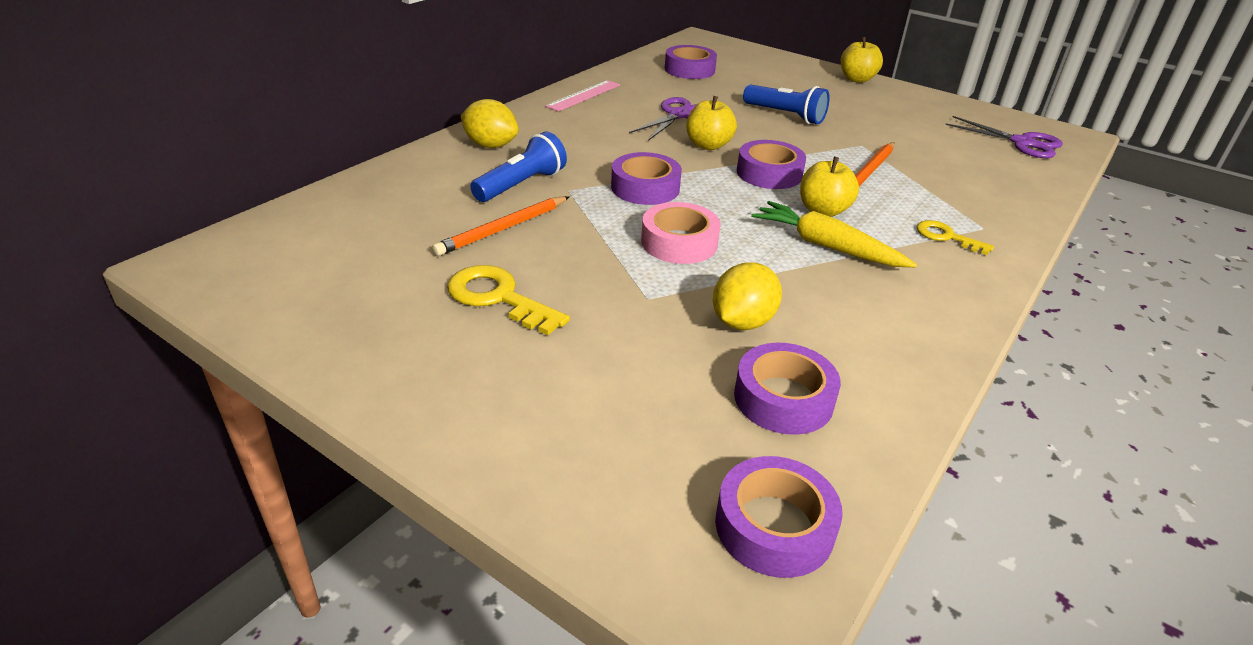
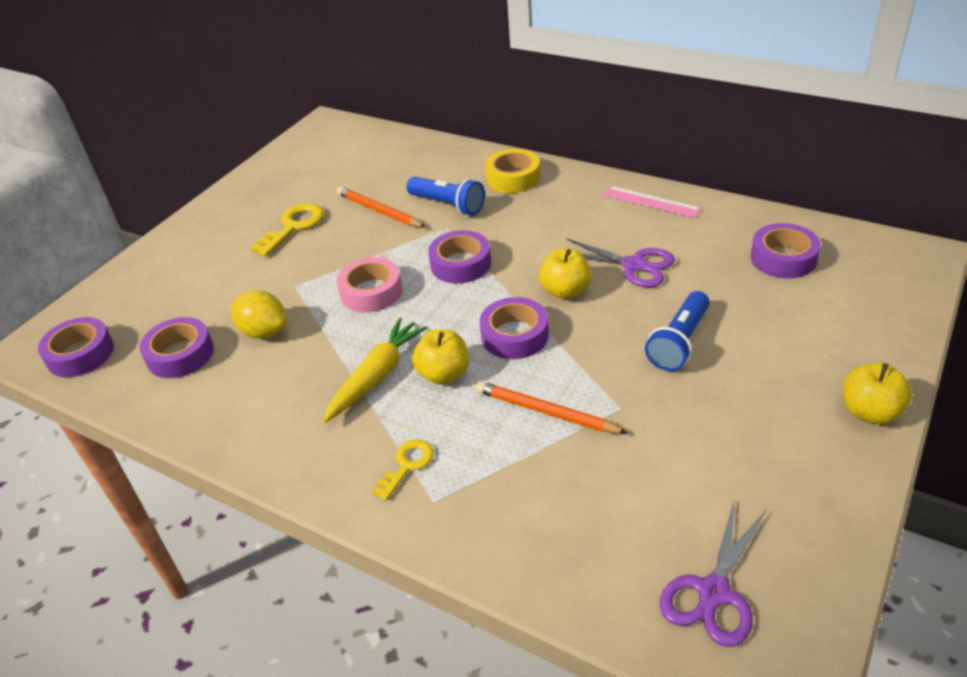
camera: 90 degrees right, 5 degrees up
(490, 145) = (513, 178): yellow lemon -> yellow tape

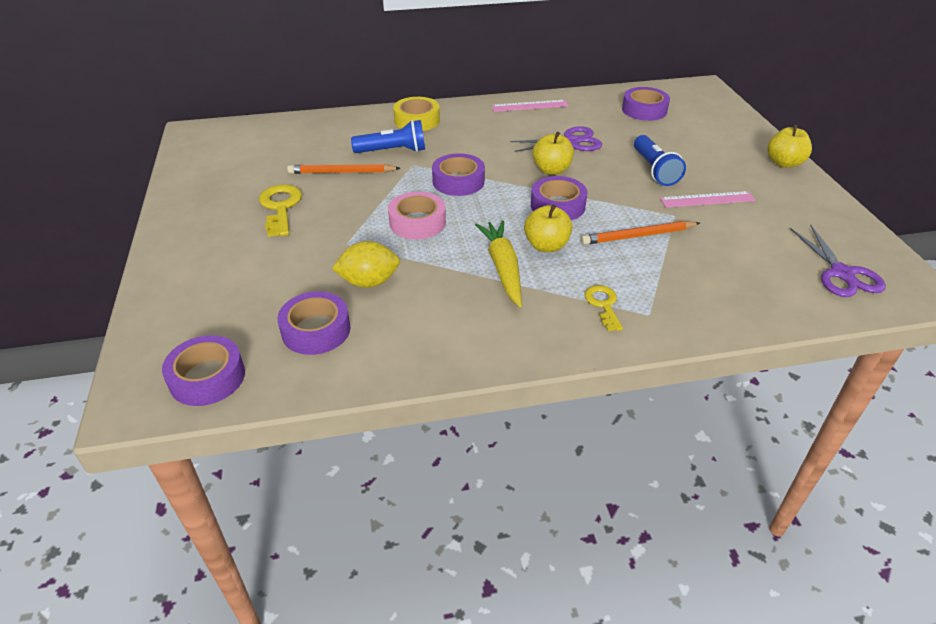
camera: 45 degrees left, 0 degrees up
(687, 409) = (707, 199): none -> pink ruler

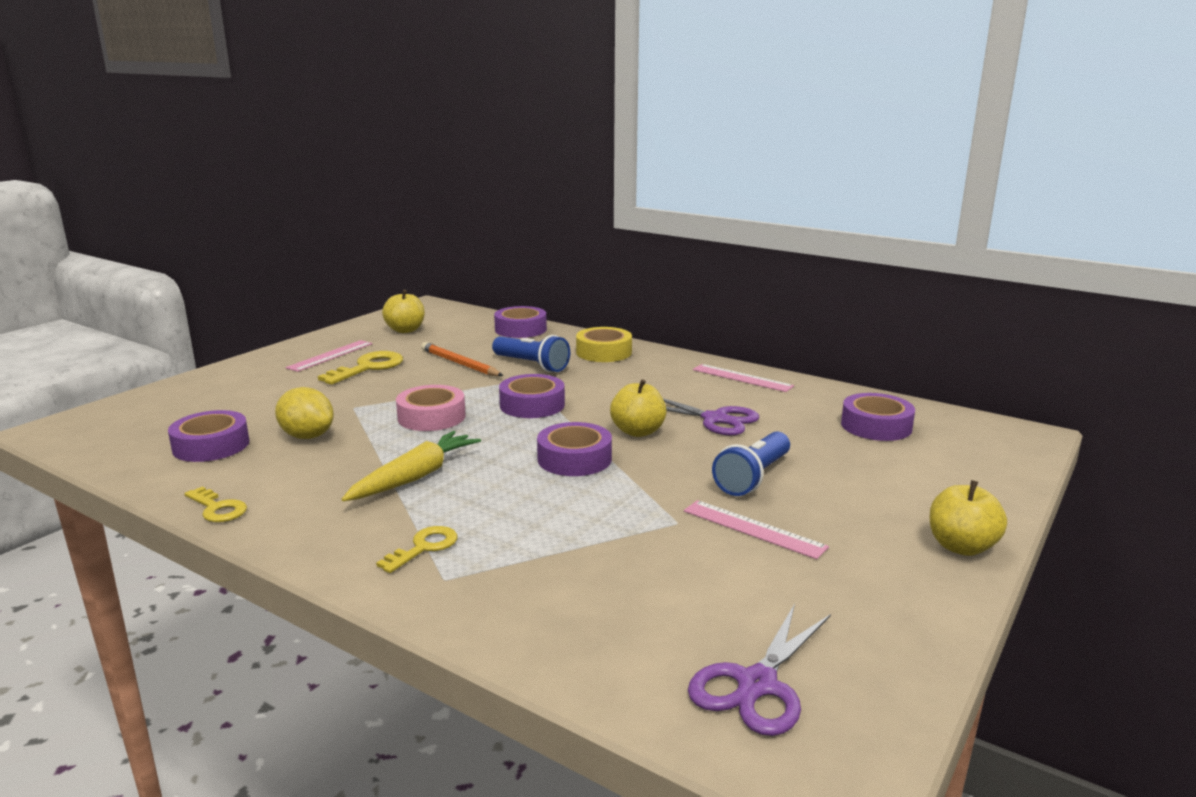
camera: 45 degrees right, 20 degrees down
(207, 377) = (106, 437): purple tape -> purple tape (520, 329)
(222, 212) = (330, 355): none -> pink ruler
(438, 365) = (218, 509): none -> yellow key
(546, 246) = (488, 481): yellow apple -> yellow apple (405, 330)
(638, 236) = (593, 518): orange pencil -> none

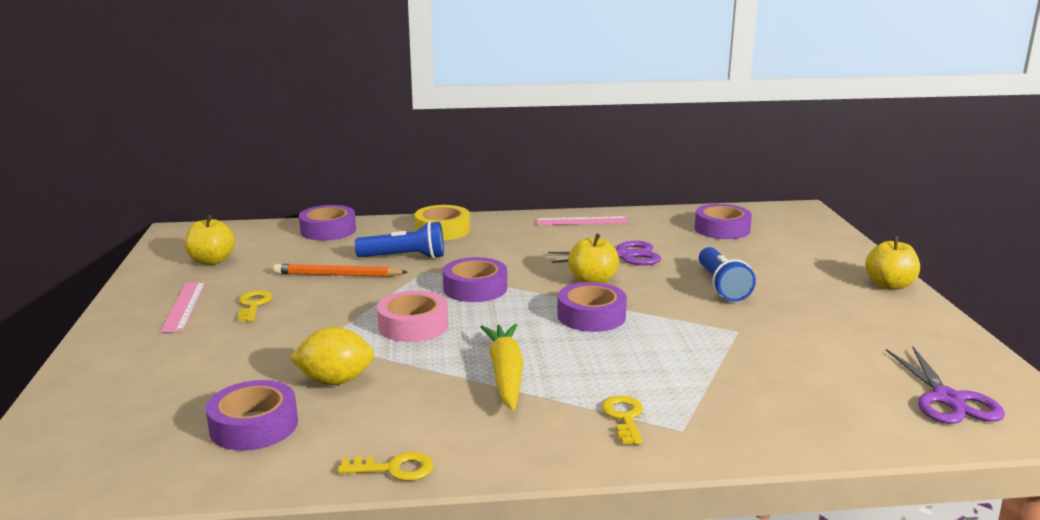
camera: 40 degrees left, 0 degrees up
(368, 367) = (253, 305): yellow key -> yellow key, size x0.63
(753, 529) = (783, 317): pink ruler -> none

